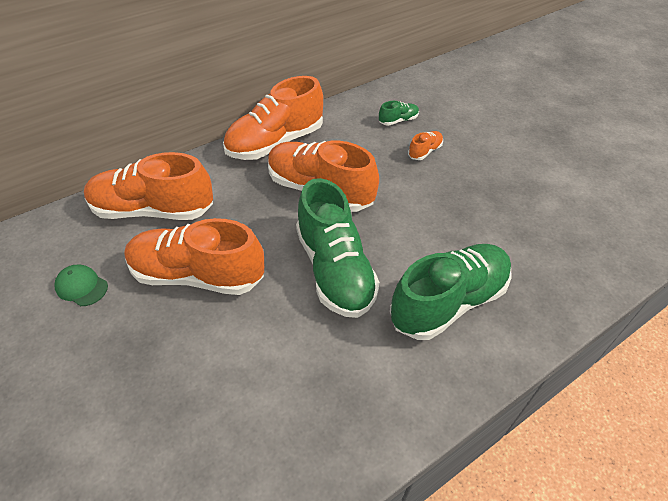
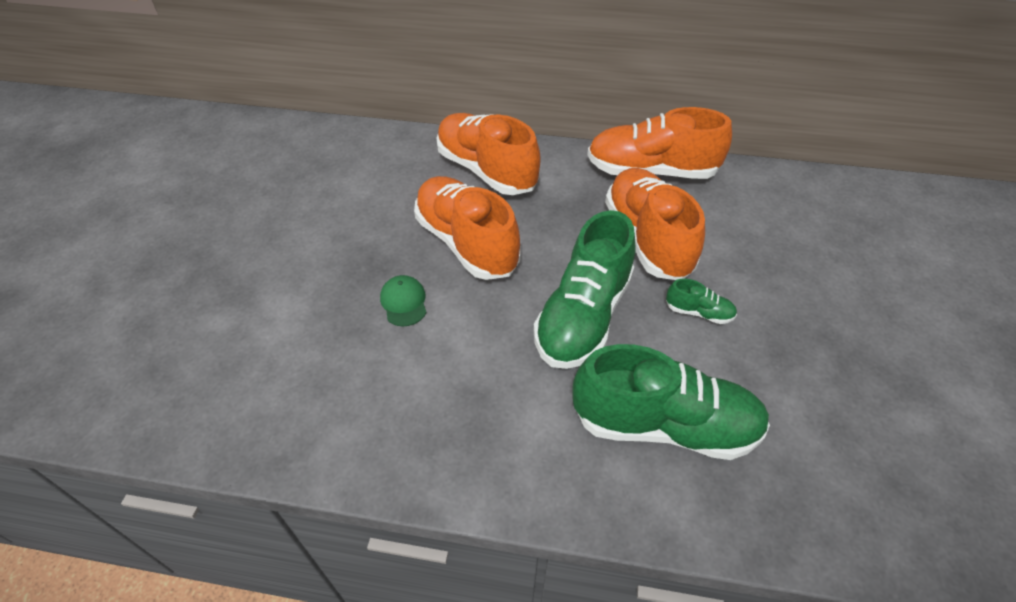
camera: 45 degrees right, 0 degrees up
(81, 287) = (381, 197): green cap -> green cap (404, 302)
(398, 120) = (813, 220): green shoe -> green shoe (698, 312)
(425, 151) = (810, 268): orange shoe -> none

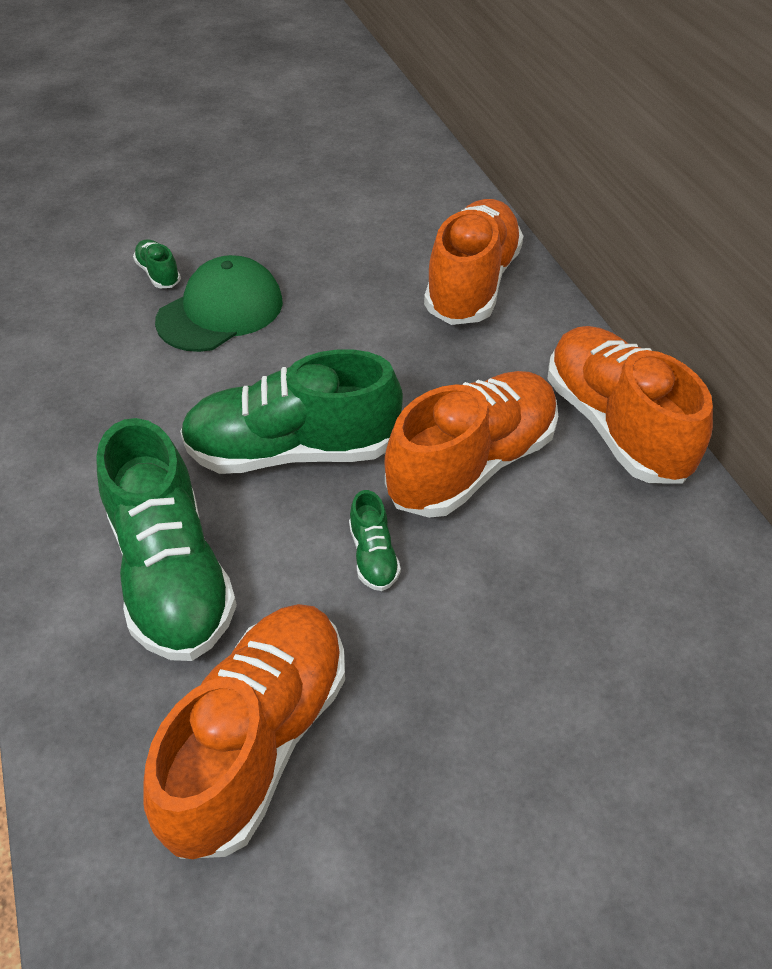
camera: 60 degrees right, 0 degrees up
(322, 324) = (159, 274): none -> green shoe
(404, 302) = (220, 311): green cap -> green cap, size x1.89
(466, 243) = (338, 318): orange shoe -> orange shoe (258, 740)

